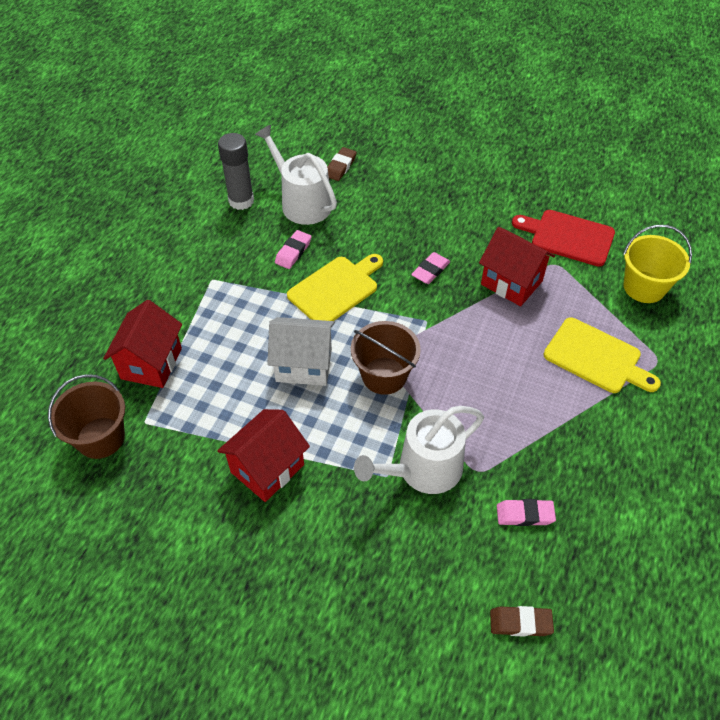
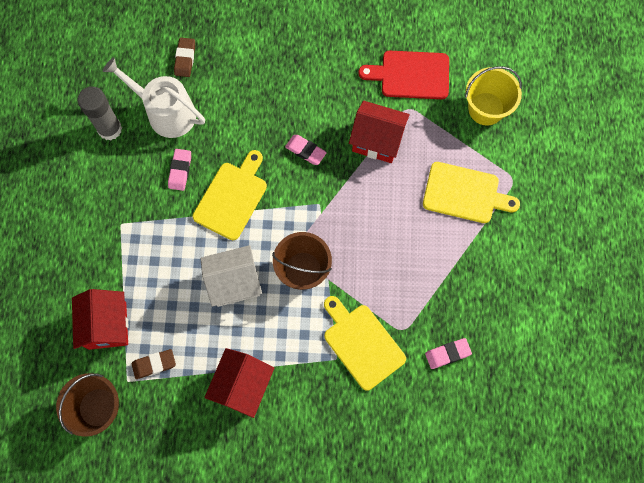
camera: 20 degrees left, 20 degrees up
(423, 469) = (361, 343): white watering can -> yellow cutting board
(430, 270) = (305, 151): pink eraser -> pink eraser turned 75 degrees counterclockwise
(520, 623) = (468, 439): brown eraser -> brown eraser (154, 364)

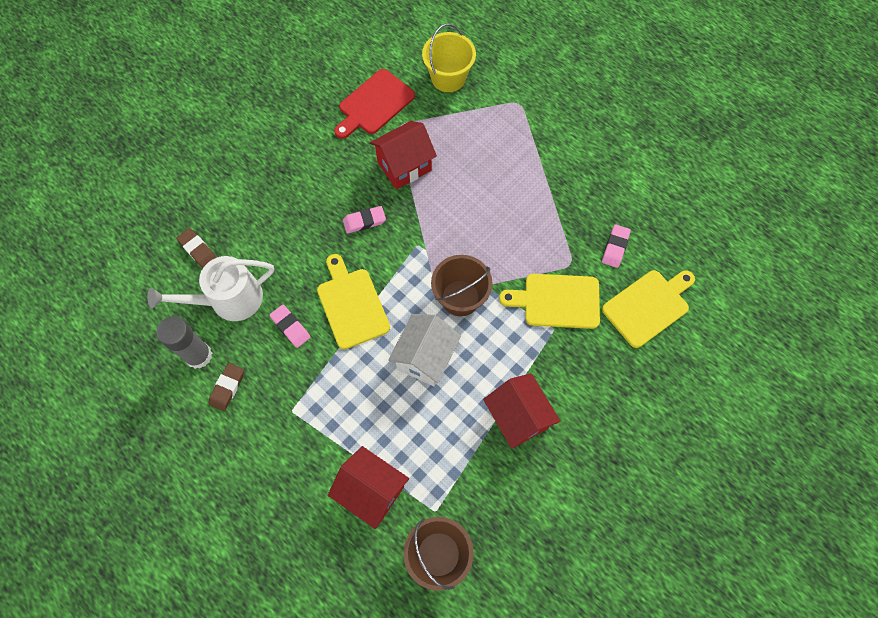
camera: 50 degrees left, 5 degrees down
(154, 364) = (440, 477): brown eraser -> brown eraser (227, 388)
(465, 193) = (501, 141): yellow cutting board -> yellow cutting board (648, 306)

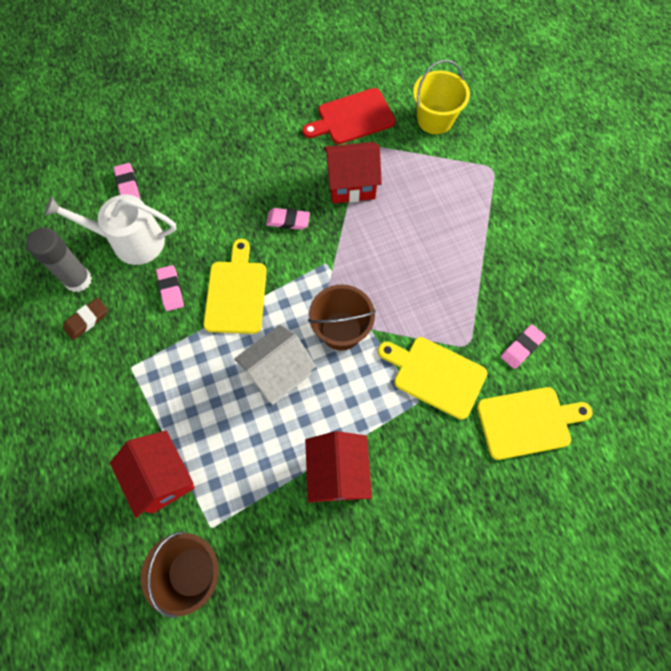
camera: 25 degrees right, 0 degrees up
(197, 249) = (128, 185): brown eraser -> pink eraser

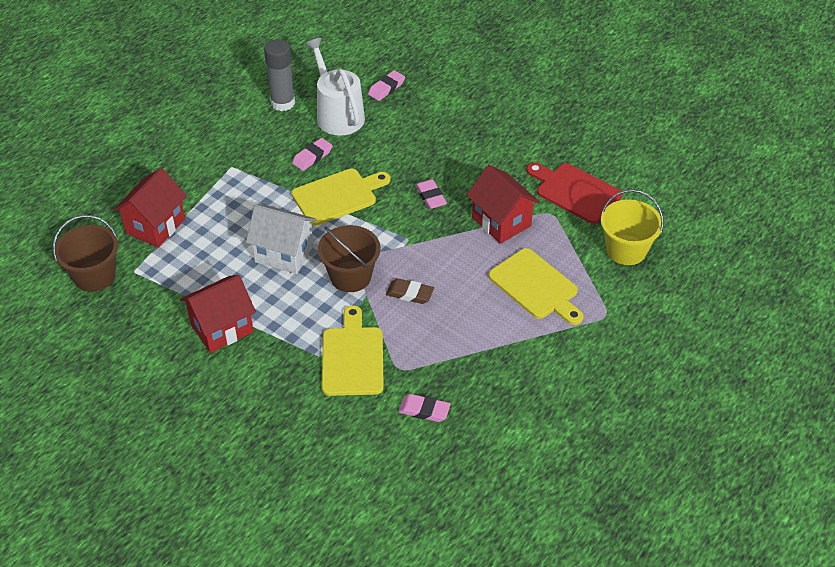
camera: 60 degrees right, 20 degrees down
(87, 320) = (253, 124): brown eraser -> brown eraser (409, 294)
(528, 422) = (352, 442): yellow cutting board -> yellow cutting board (536, 286)

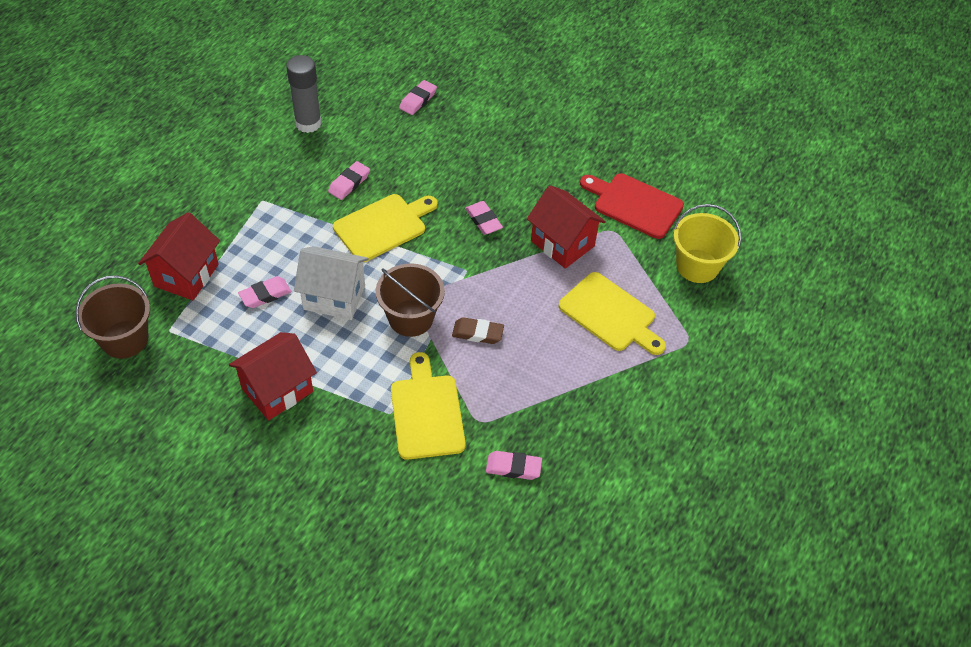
camera: 10 degrees left, 5 degrees up
(223, 247) = (265, 295): none -> pink eraser
(337, 114) = (370, 133): white watering can -> none

